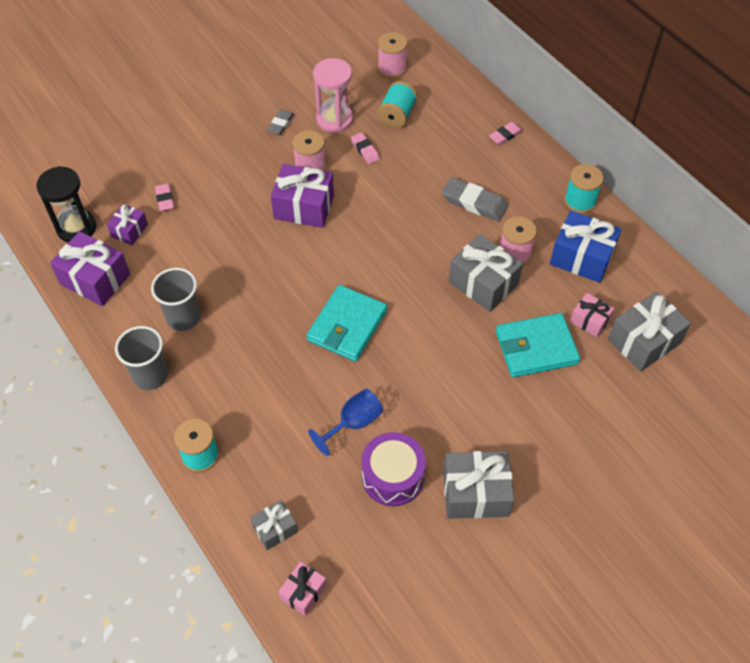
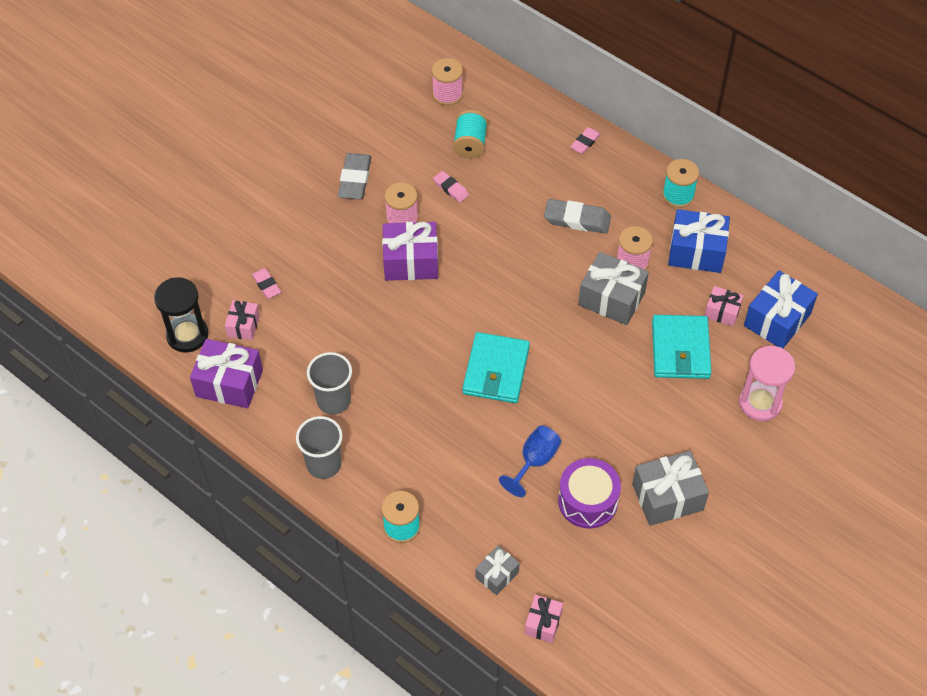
camera: 15 degrees left, 0 degrees up
(129, 231) = (243, 326): purple gift -> pink gift
(280, 124) = (355, 179): grey eraser -> grey eraser, size x1.69
(334, 119) = (408, 162): pink hourglass -> pink hourglass (760, 403)
(536, 348) = (680, 349): turquoise wallet -> turquoise wallet turned 60 degrees counterclockwise
(643, 341) = (777, 320): grey gift -> blue gift

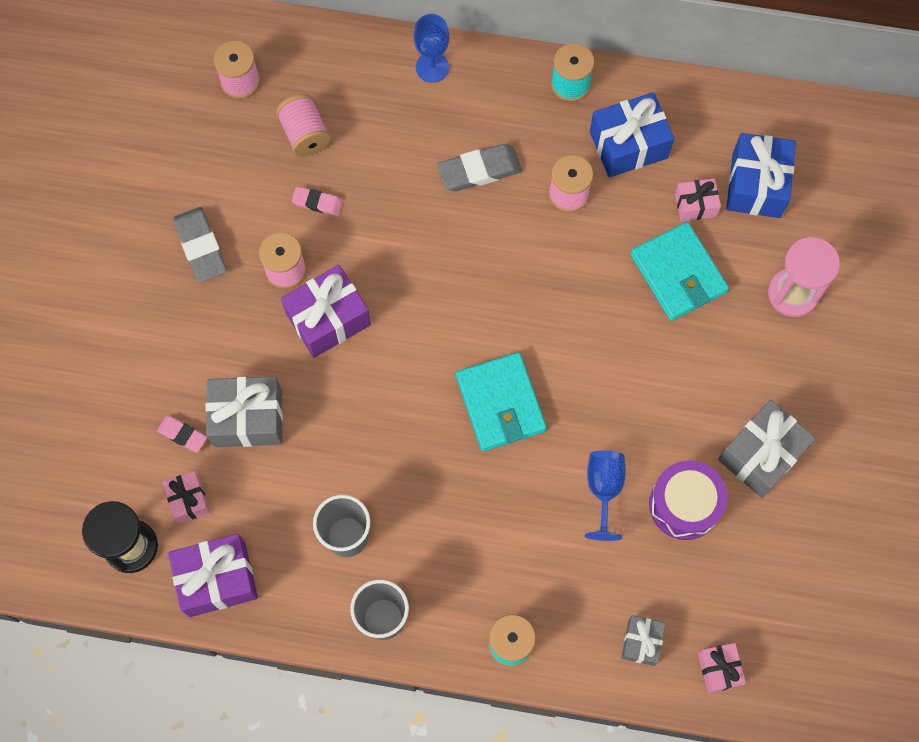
camera: 30 degrees left, 15 degrees up
(470, 144) = (305, 134): turquoise spool -> pink spool
(585, 142) = (432, 67): pink eraser -> blue goblet
(611, 298) = (572, 250): grey gift -> grey gift (248, 418)

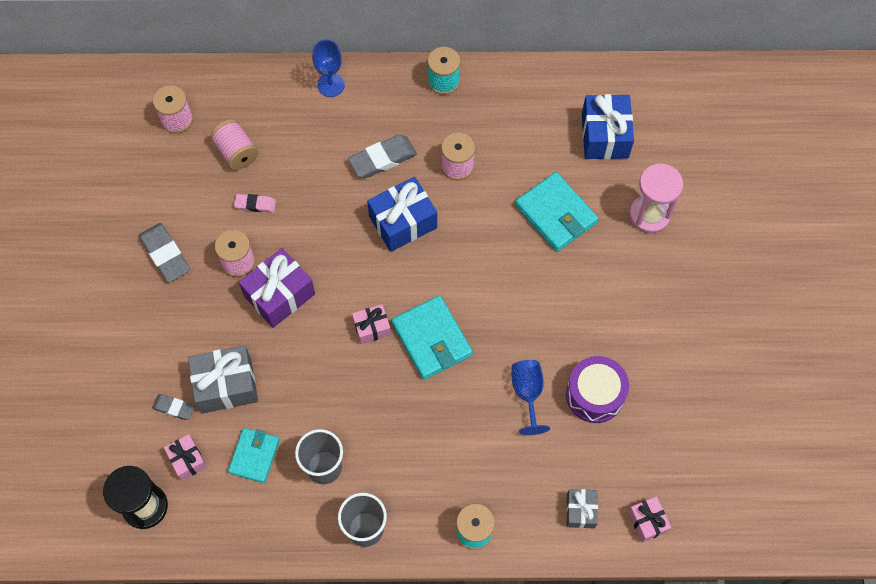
camera: 10 degrees left, 5 degrees down
(182, 435) = (174, 408): pink eraser -> grey eraser
(217, 579) = (222, 521): purple gift -> none
(267, 508) = (254, 456): none -> turquoise wallet
(628, 145) = (498, 120): blue gift -> blue gift (403, 222)
(695, 205) = (560, 159): pink gift -> pink gift (372, 328)
(761, 455) = (648, 345): grey gift -> none

